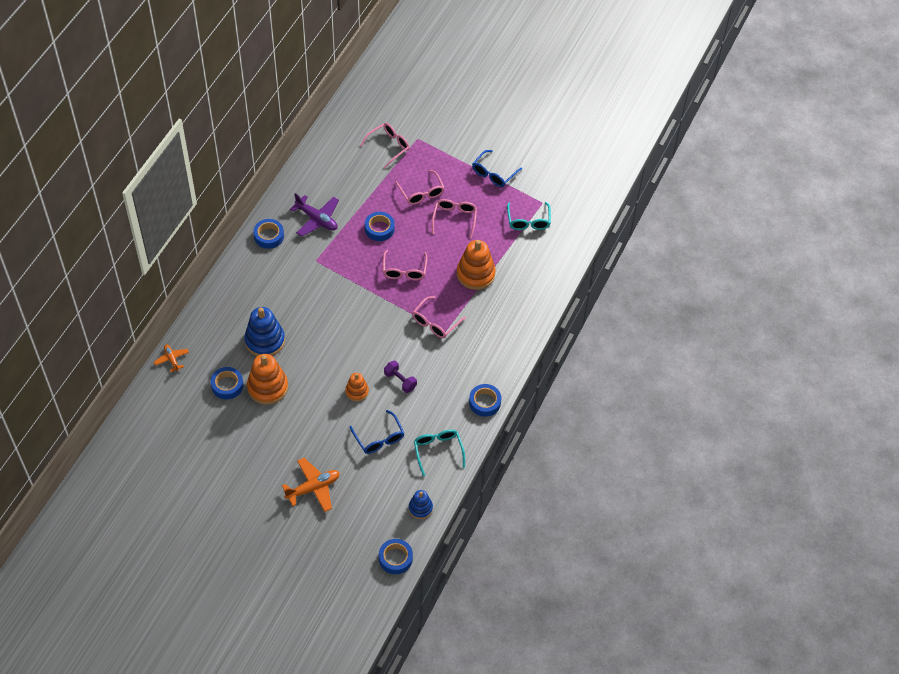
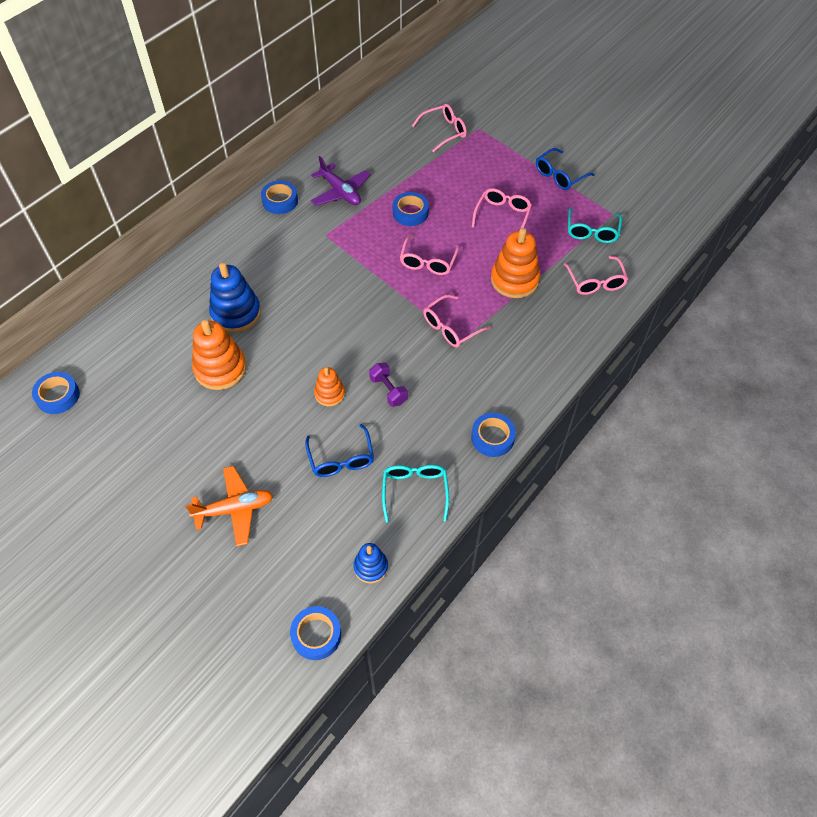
camera: 15 degrees right, 0 degrees up
(172, 359) = (118, 316): orange plane -> none
(227, 385) = (172, 358): blue tape -> blue tape (58, 396)
(421, 192) = (469, 182): pink glasses -> pink glasses (595, 282)

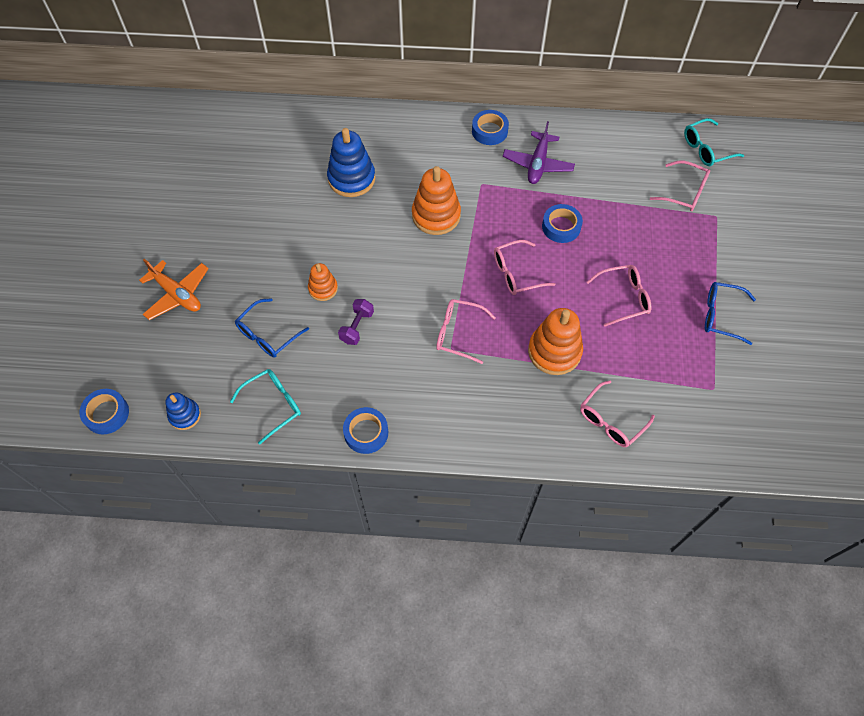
camera: 55 degrees right, 5 degrees up
(58, 396) = (198, 128): blue tape -> none
(220, 369) = (292, 203): orange stacking toy -> orange stacking toy (436, 215)
(592, 231) = (673, 383): turquoise glasses -> turquoise glasses (706, 149)

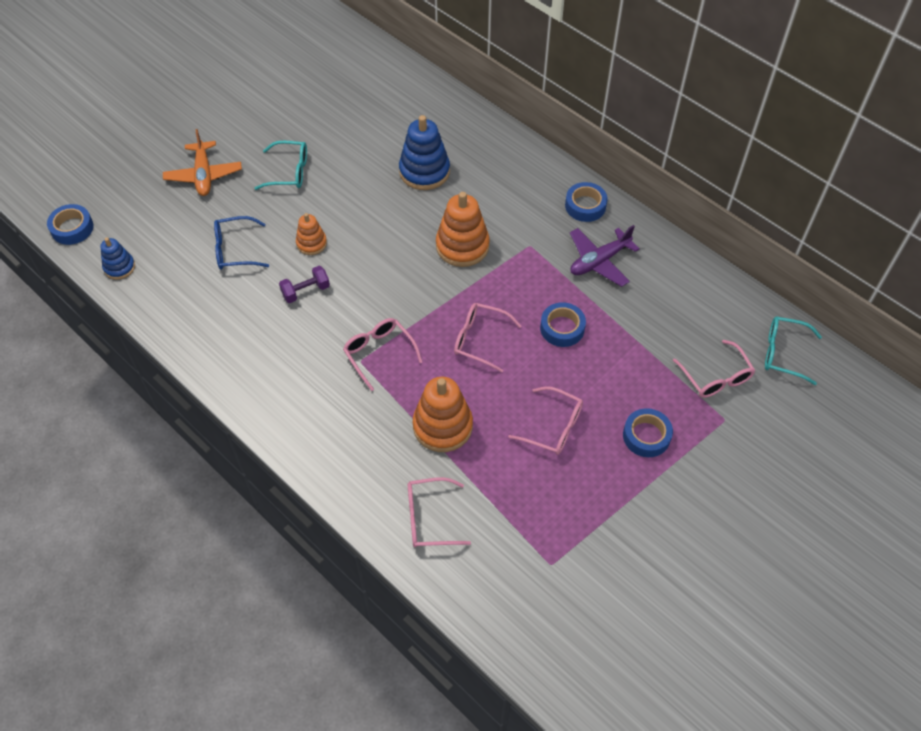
camera: 40 degrees right, 5 degrees down
(273, 405) = (185, 305): turquoise glasses -> turquoise glasses (289, 172)
(366, 433) = (228, 376): blue tape -> blue tape (646, 436)
(721, 316) = (629, 509): blue glasses -> none

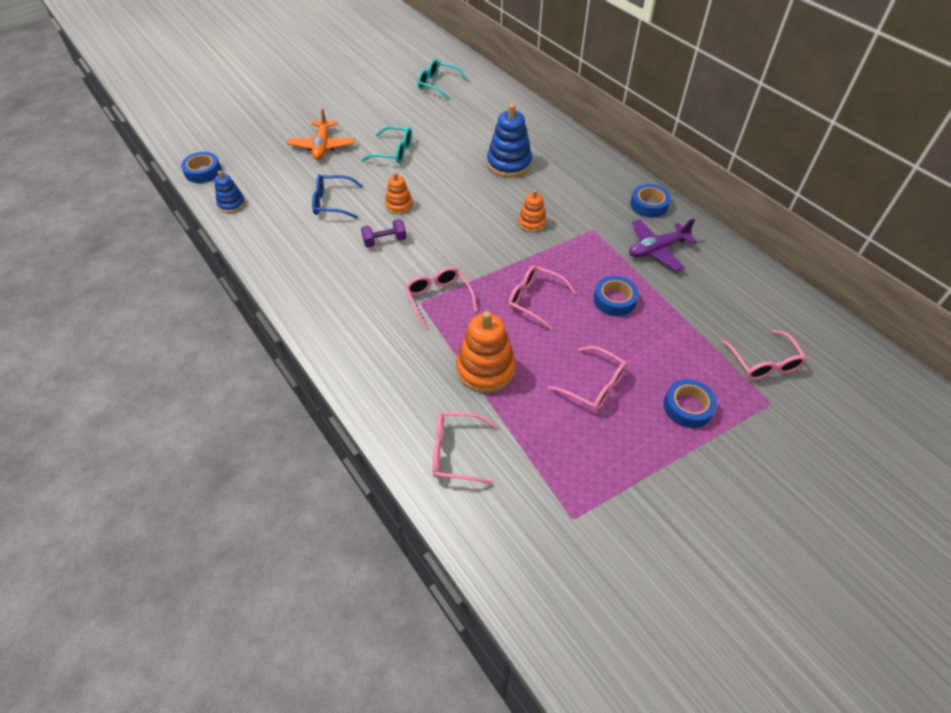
camera: 10 degrees right, 5 degrees down
(462, 246) = (532, 223): orange stacking toy -> orange stacking toy, size x0.57
(784, 353) = (835, 350): turquoise glasses -> turquoise glasses (438, 84)

